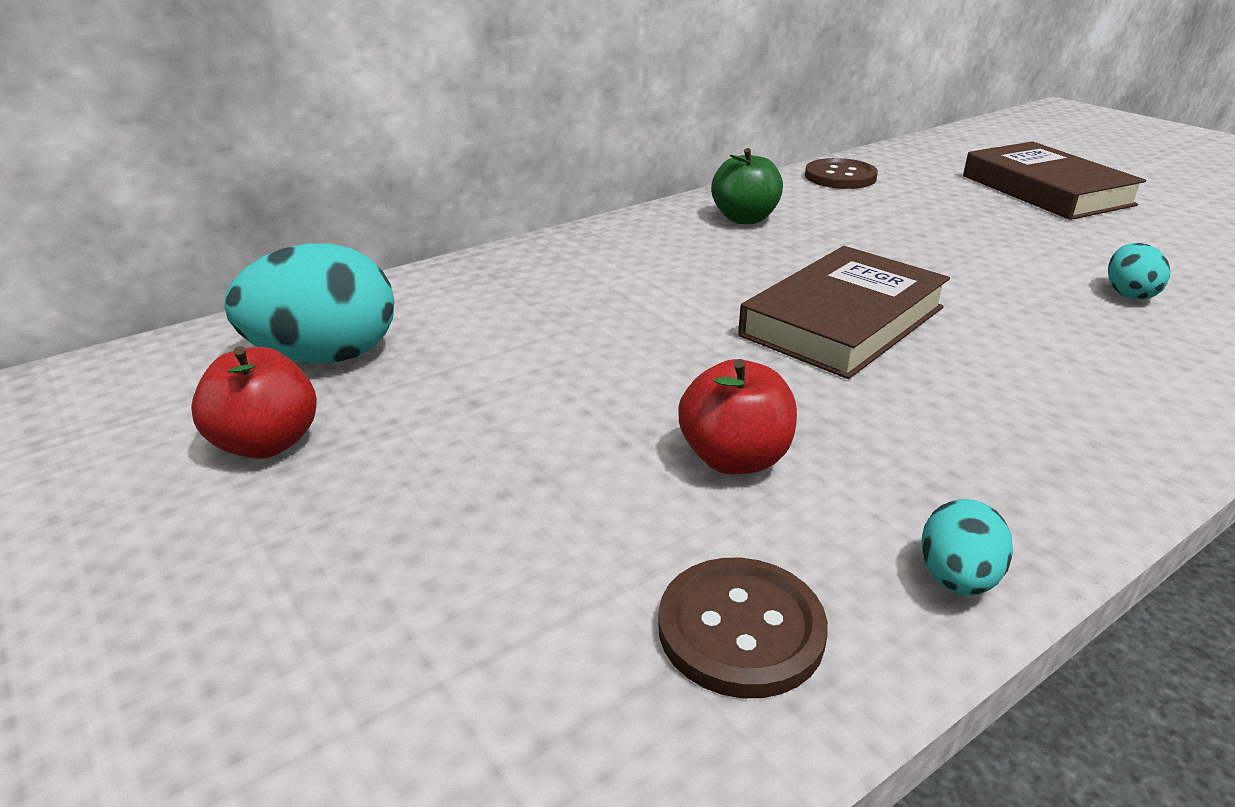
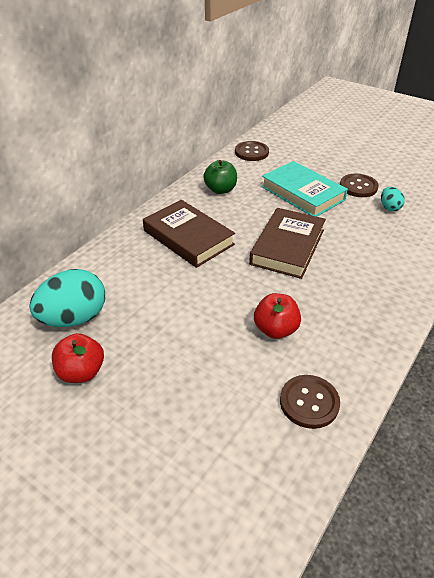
camera: 20 degrees left, 10 degrees up
(921, 245) = (302, 193): none -> turquoise book
(957, 578) = (369, 361): turquoise egg -> none
(1045, 190) = (342, 147): brown book -> brown book (188, 237)
(1061, 251) = (358, 187): none -> brown button

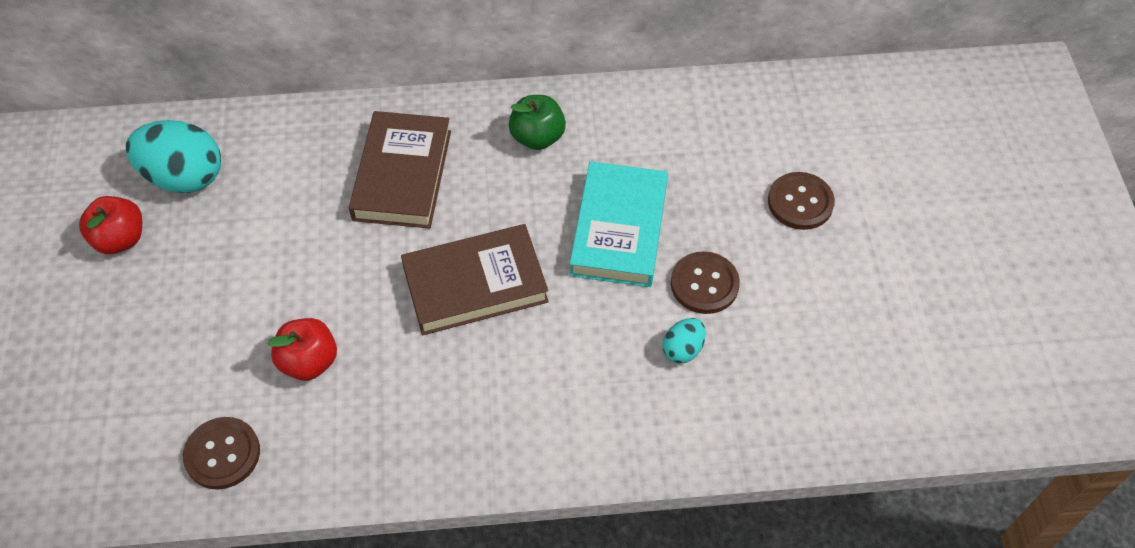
camera: 50 degrees right, 15 degrees up
(251, 152) = (671, 108): brown button -> brown button (800, 202)

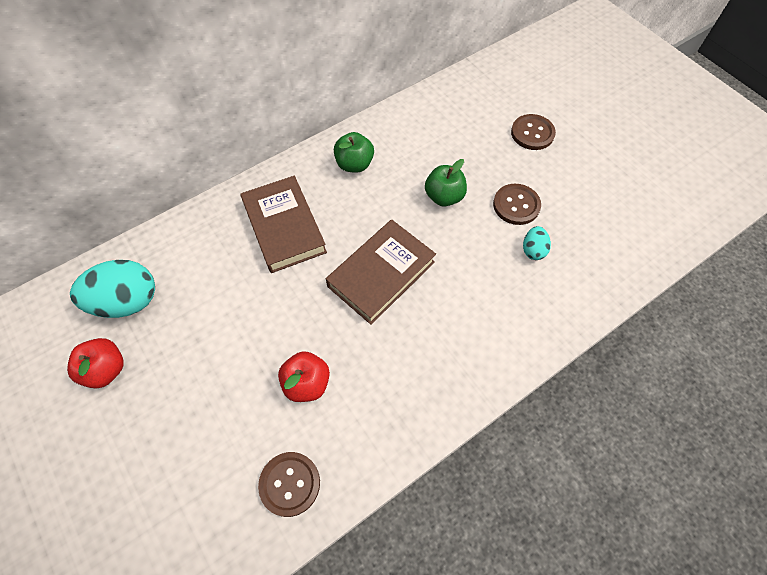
camera: 30 degrees left, 5 degrees up
(619, 229) = (444, 197): turquoise book -> green apple

